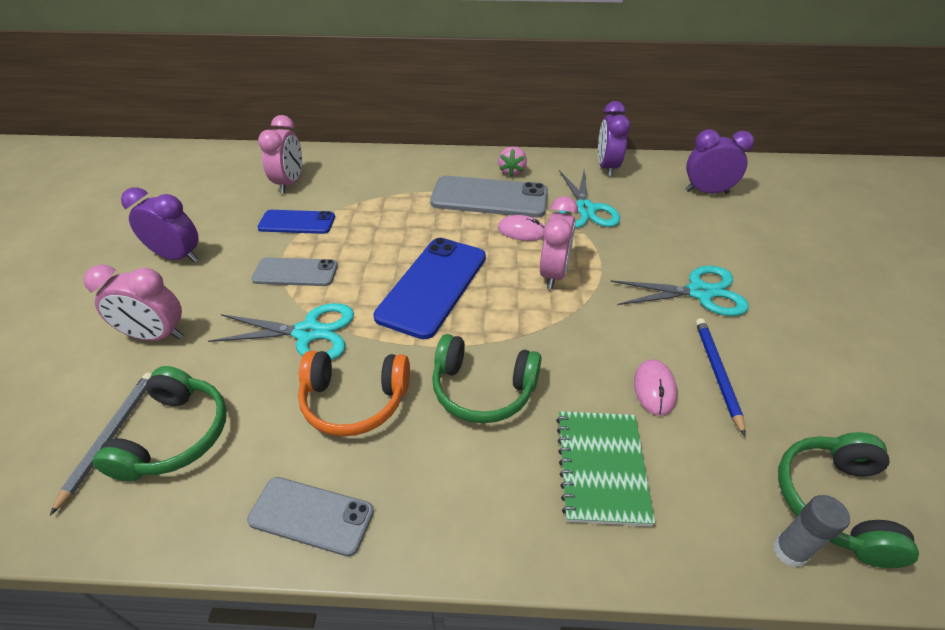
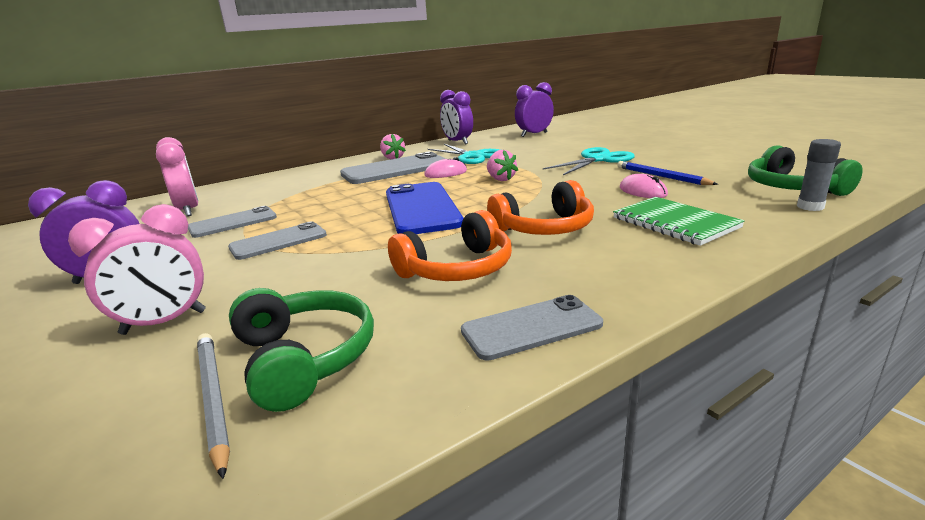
camera: 35 degrees left, 20 degrees down
(297, 222) = (233, 223): blue phone -> grey phone
(308, 333) = (349, 259): turquoise scissors -> none
(483, 389) = (545, 228): green headphones -> orange headphones
(553, 274) = (500, 179): pink clock -> pink strawberry

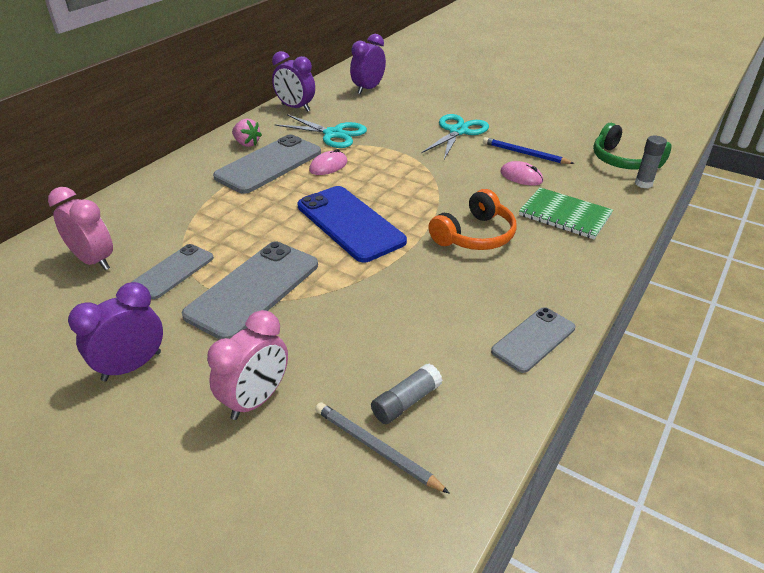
camera: 25 degrees left, 15 degrees up
(278, 241) = (253, 289): grey phone -> grey phone, size x1.68
(304, 358) = (406, 402): green headphones -> grey glue stick
(457, 269) = (442, 294): orange headphones -> none
(500, 179) = (390, 171): pink strawberry -> none

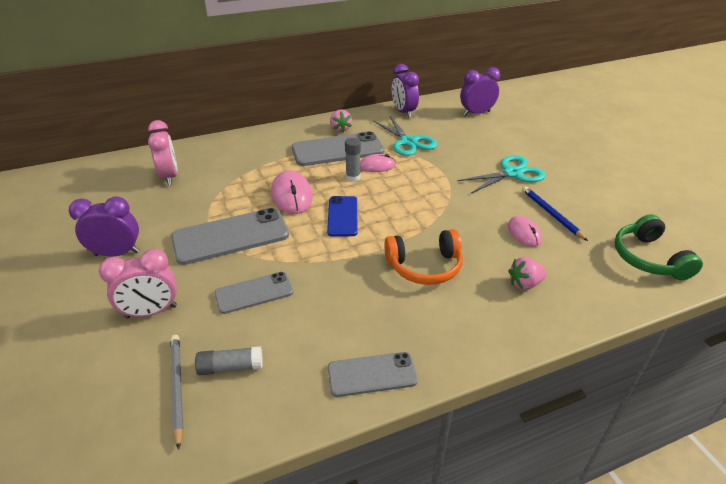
camera: 35 degrees right, 0 degrees up
(173, 271) = (201, 202): grey phone -> grey phone (254, 293)
(272, 224) = (292, 195): none -> pink mouse
(350, 223) = (342, 216): blue phone -> blue phone, size x0.60
(565, 215) = (524, 284): green notebook -> pink strawberry
(643, 183) = (643, 288): grey glue stick -> grey glue stick (353, 177)

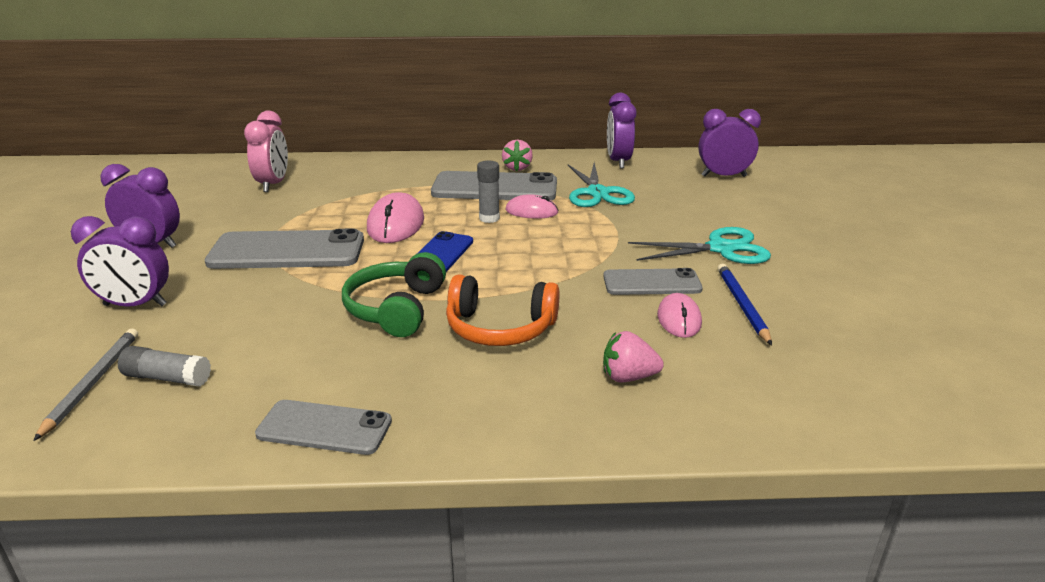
camera: 20 degrees right, 10 degrees down
(151, 312) = (135, 305): pink clock -> purple clock
(254, 293) = (262, 311): grey phone -> grey phone (651, 283)
(648, 258) = (862, 388): green headphones -> green headphones (396, 309)

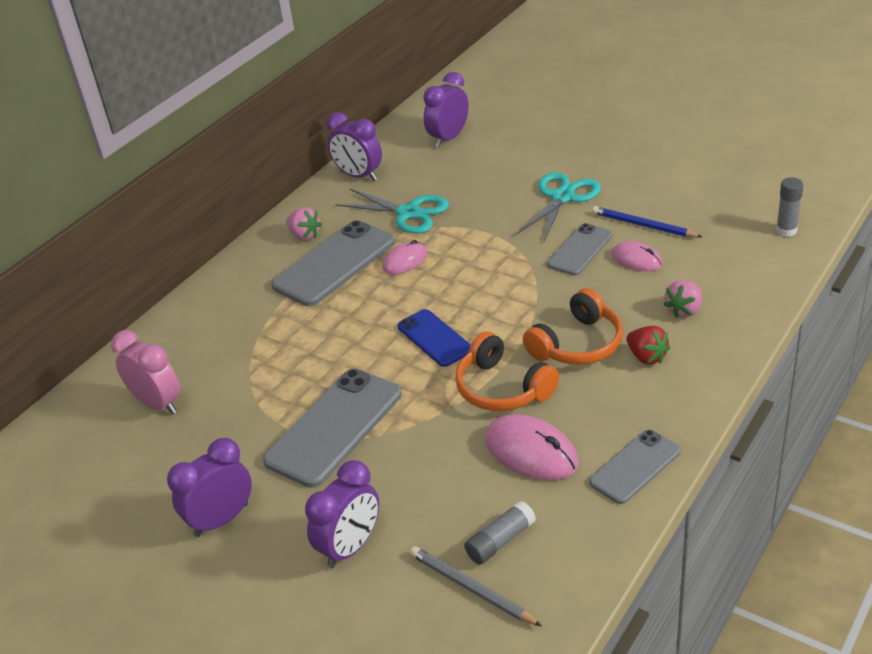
camera: 50 degrees left, 10 degrees up
(396, 224) = (347, 345): pink mouse -> pink mouse (531, 451)
(396, 309) = (502, 388): green headphones -> orange headphones
(489, 218) = (393, 288): grey glue stick -> grey glue stick (786, 230)
(520, 377) = (646, 357): none -> red strawberry

